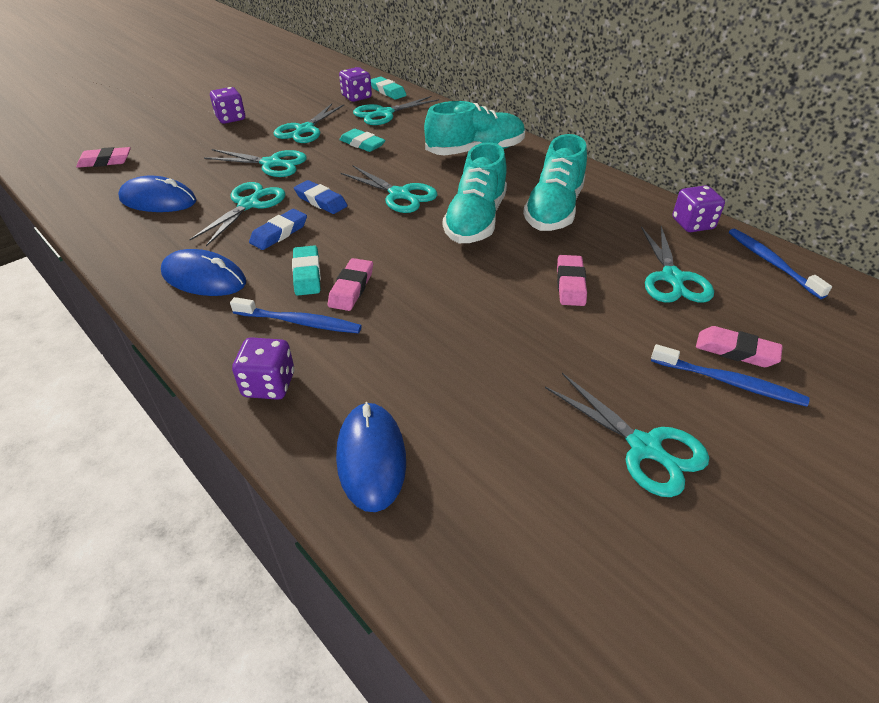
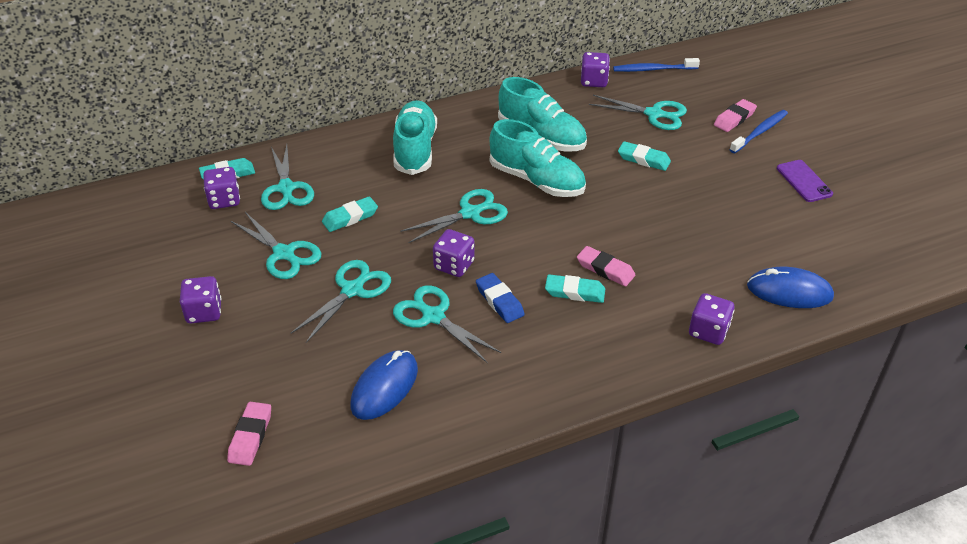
camera: 70 degrees left, 0 degrees up
(204, 278) = (553, 359): blue mouse -> none
(299, 322) = (639, 305): blue toothbrush -> none
(321, 201) = (454, 265): blue eraser -> purple dice
(570, 284) = (643, 159): pink eraser -> turquoise eraser
(645, 448) = (804, 181): turquoise scissors -> purple phone

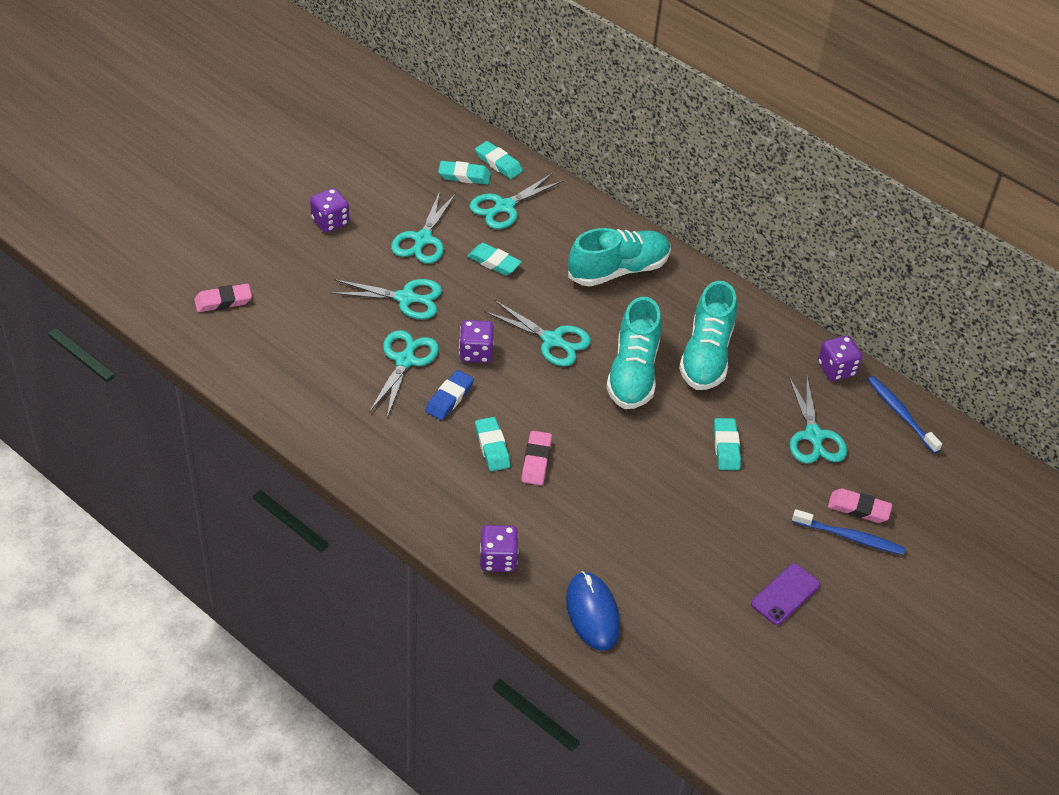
camera: 60 degrees right, 5 degrees up
(224, 200) = (464, 176): purple dice -> turquoise eraser
(384, 387) = (310, 358): blue mouse -> none

